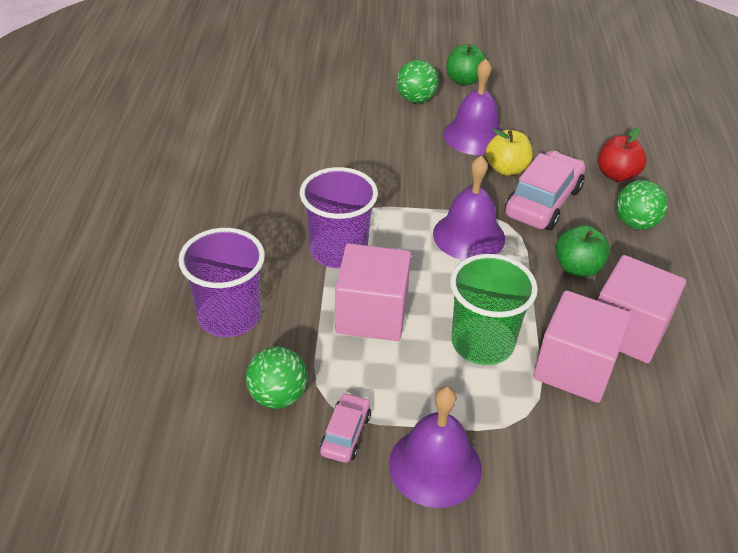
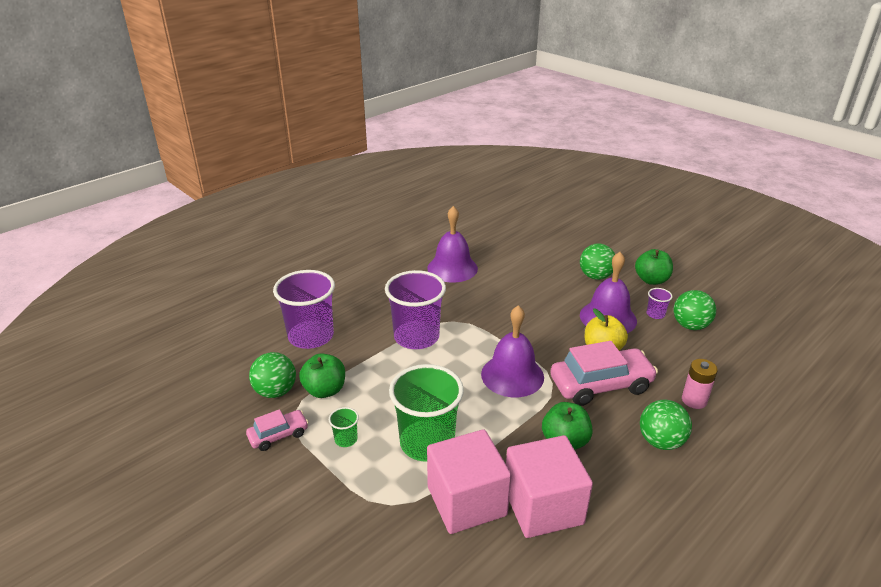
camera: 45 degrees right, 10 degrees down
(326, 360) = (325, 390): none -> green apple
(372, 314) = (385, 382): pink cube -> none
(412, 391) = (346, 439): none -> green cup
(435, 466) = (297, 489): purple bell -> purple bell (452, 268)
(505, 112) = (655, 314): none -> purple cup
(541, 109) = (690, 326): none -> green ball
(616, 174) = (694, 400): red apple -> pink battery

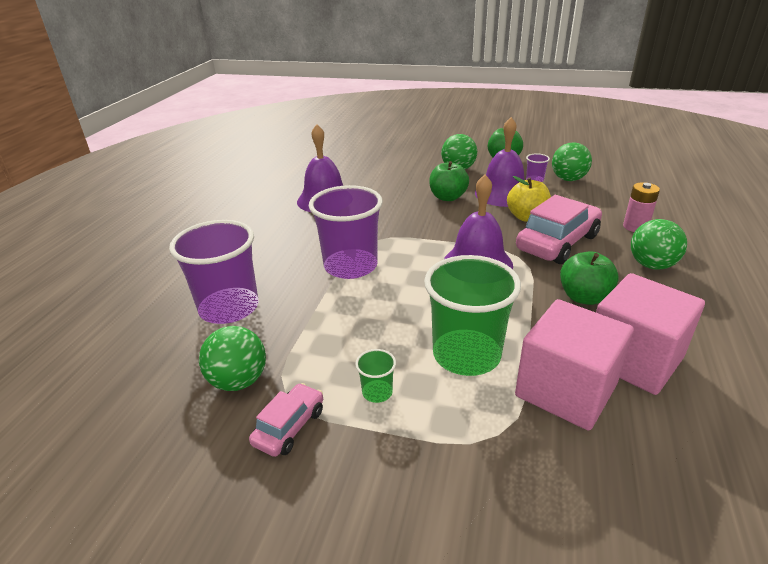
camera: 30 degrees left, 0 degrees up
(325, 390) = (300, 354): green apple -> green apple (447, 197)

